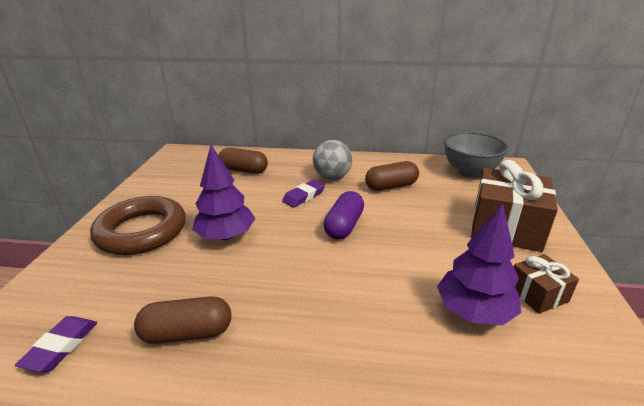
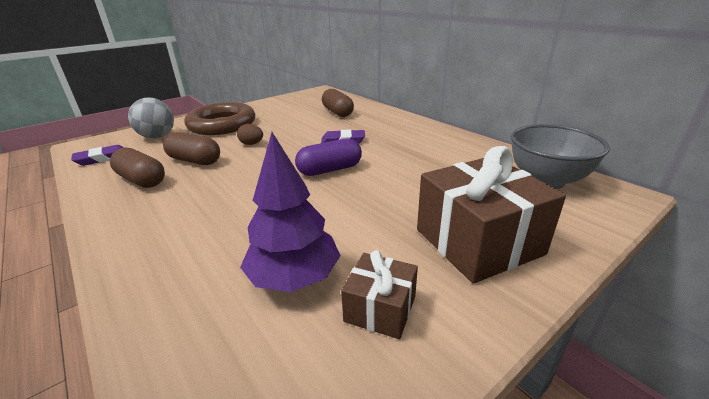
camera: 45 degrees right, 0 degrees up
(226, 236) = (252, 144): purple tree -> brown egg
(332, 177) = (391, 136): grey ball -> grey ball (157, 137)
(391, 186) = (428, 160): brown capsule -> brown capsule (195, 161)

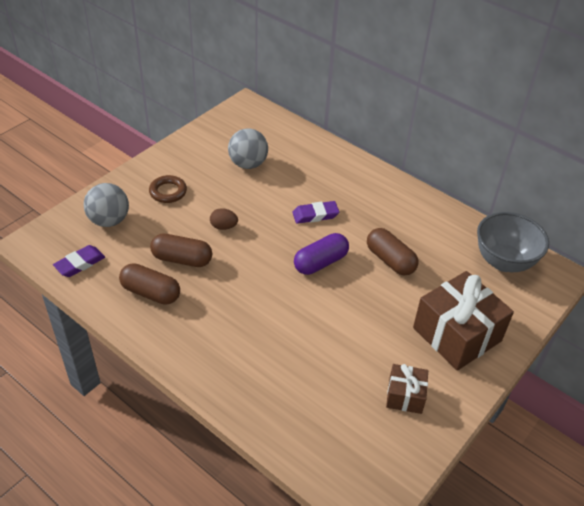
camera: 15 degrees left, 15 degrees up
(222, 125) = (168, 192): brown ring -> brown ring, size x0.49
(294, 277) = (342, 380): purple tree -> none
(301, 114) = (248, 164): none -> grey ball
(337, 112) = (288, 158): brown capsule -> brown capsule (390, 260)

